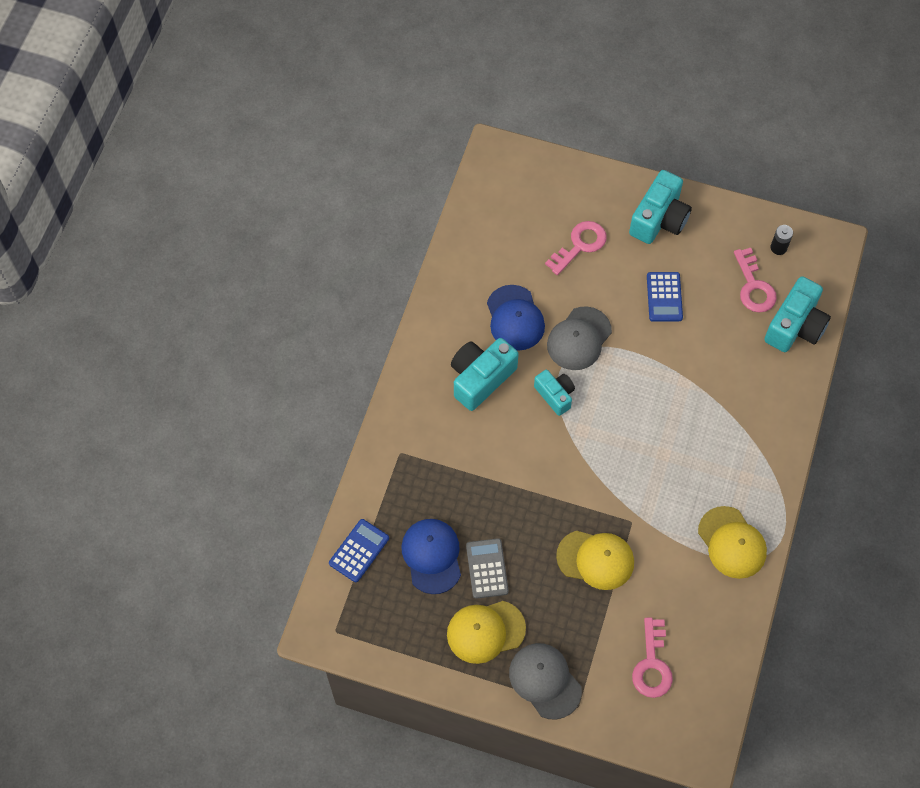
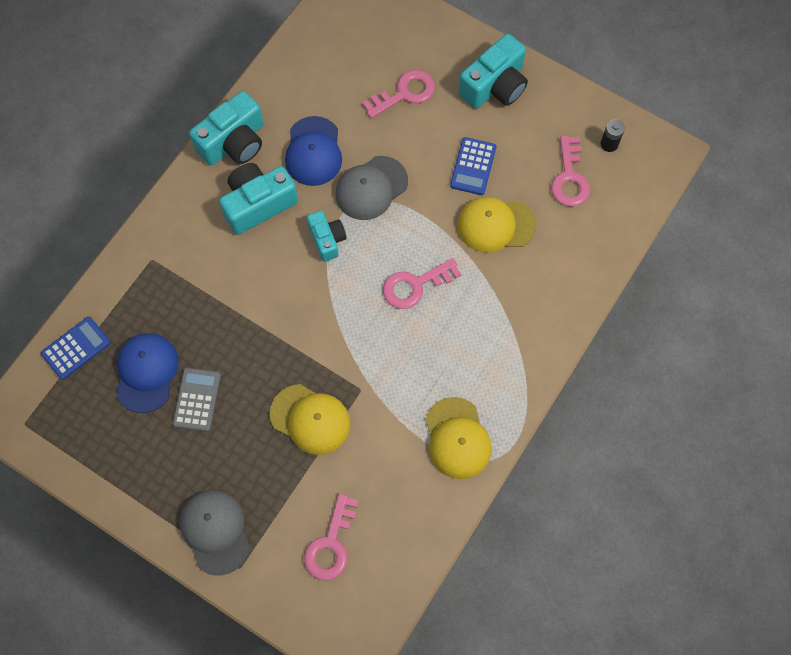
camera: 15 degrees right, 5 degrees up
(485, 631) = (173, 464): yellow cap -> yellow cap (495, 225)
(648, 417) = (415, 285): none -> pink key
(795, 326) = (599, 229): turquoise camera -> turquoise camera (234, 142)

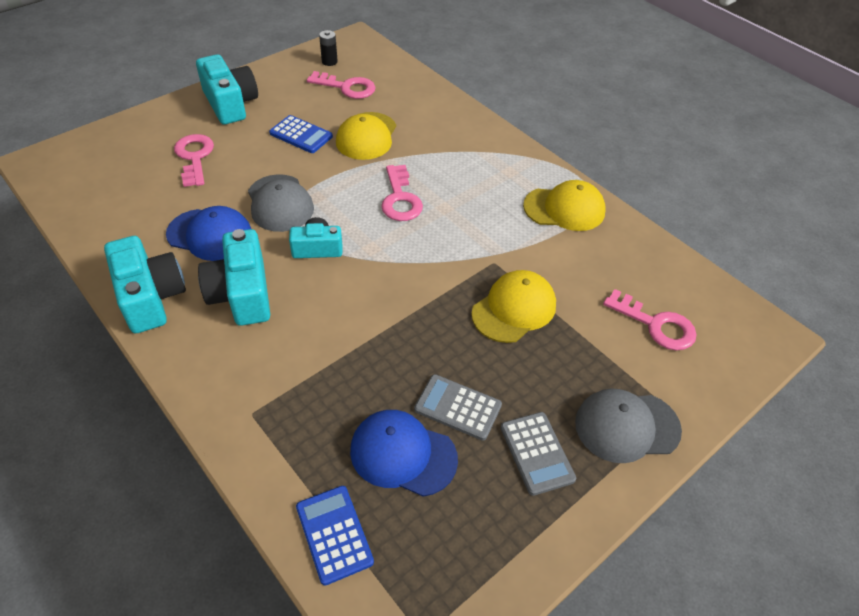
camera: 75 degrees left, 20 degrees down
(172, 467) = (537, 453): none -> grey calculator

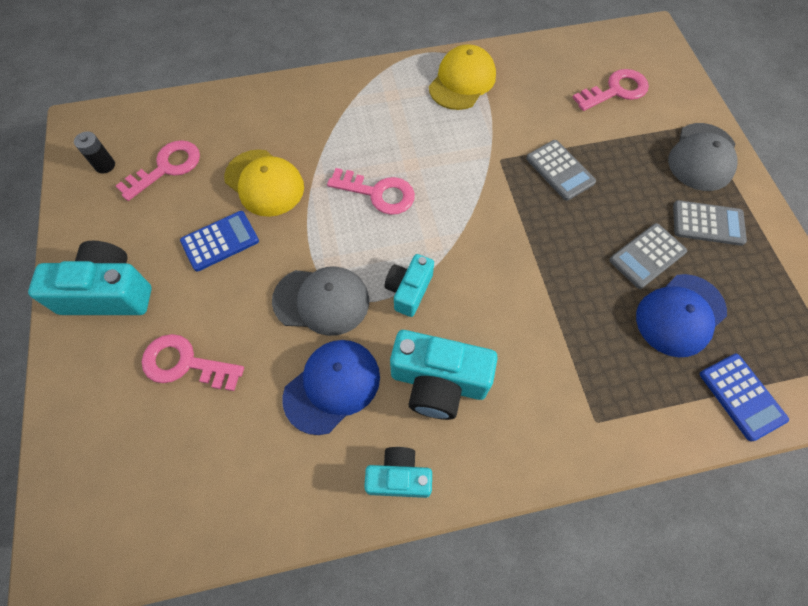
camera: 60 degrees left, 15 degrees up
(151, 297) = (399, 477): turquoise camera -> turquoise camera, size x0.61
(334, 534) = (741, 396): blue calculator -> blue calculator turned 120 degrees counterclockwise
(514, 309) = (560, 170): yellow cap -> grey calculator

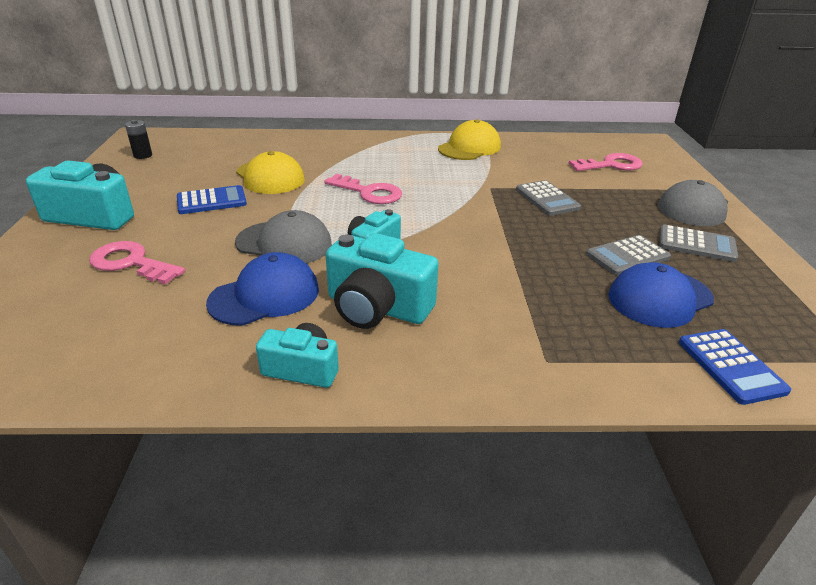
camera: 10 degrees right, 30 degrees down
(166, 168) = (192, 161): pink key -> none

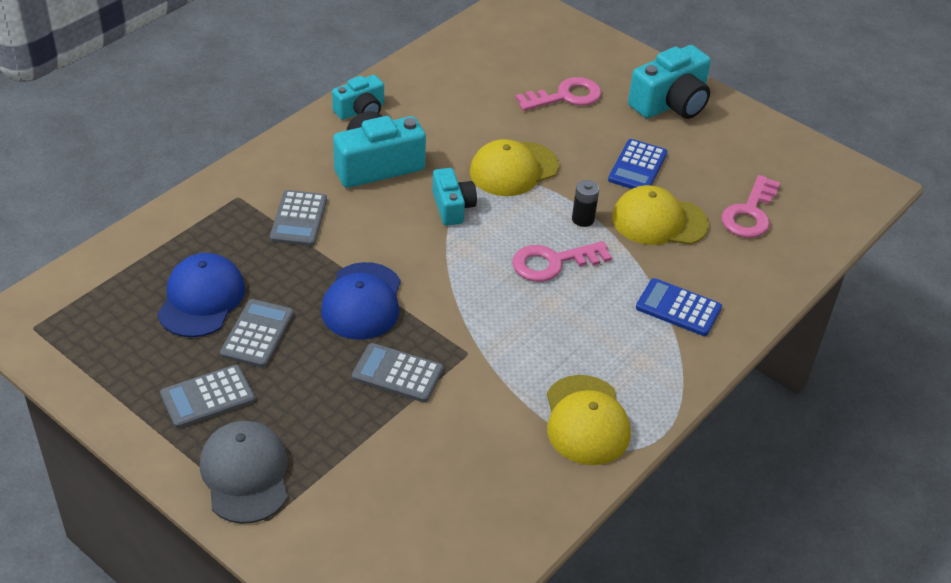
camera: 130 degrees right, 10 degrees up
(143, 155) = (802, 168): black battery -> black battery (583, 219)
(265, 296) = (451, 130): blue cap -> blue cap (362, 301)
(284, 243) = (513, 169): grey cap -> yellow cap
(508, 307) = (299, 219): none -> grey calculator
(611, 165) = (398, 511): pink key -> pink key (750, 213)
(731, 366) = (122, 264): blue calculator -> blue calculator (678, 308)

